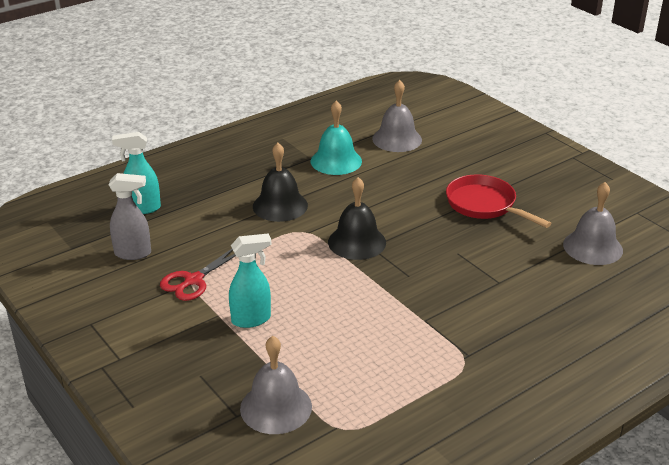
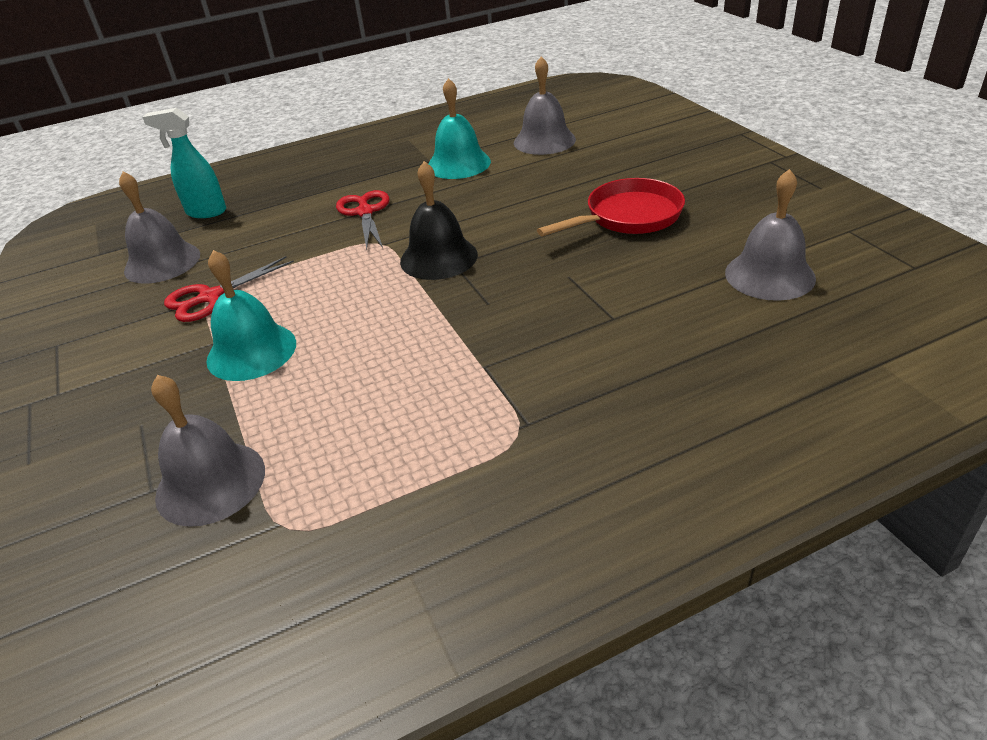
camera: 15 degrees right, 5 degrees up
(133, 253) = (162, 262): grey spray bottle -> grey bell
(252, 319) = (251, 351): turquoise spray bottle -> turquoise bell
(280, 205) = (365, 212): black bell -> red scissors
(484, 205) = (628, 217): red pan -> red pan turned 90 degrees clockwise

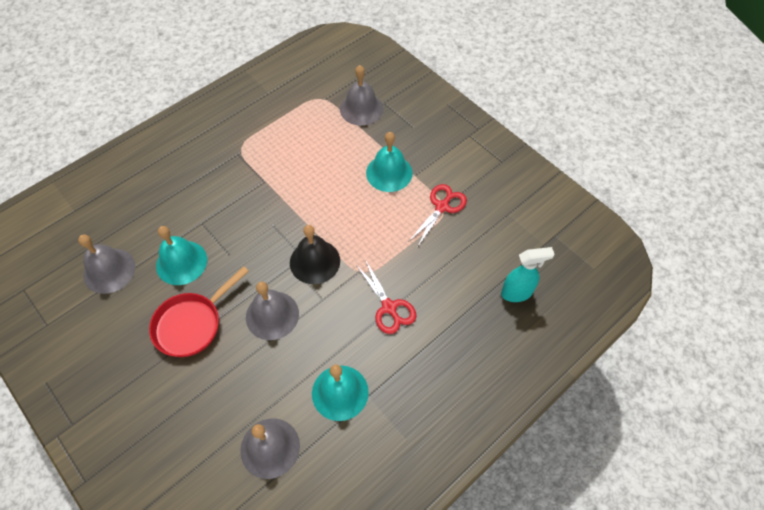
camera: 160 degrees right, 20 degrees up
(162, 262) = (500, 233): grey bell -> grey bell (272, 315)
(646, 274) = (181, 262): none -> turquoise bell

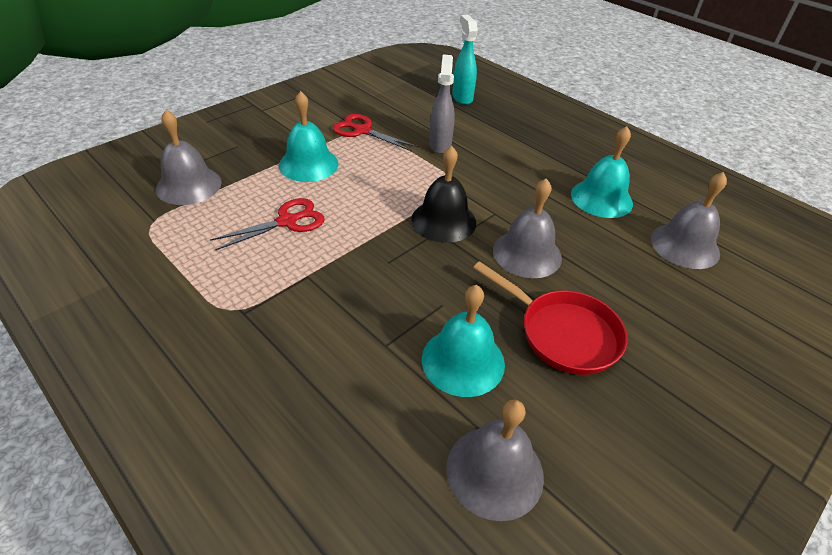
camera: 95 degrees left, 15 degrees down
(389, 307) = (494, 167): red scissors -> red scissors (287, 221)
(423, 266) = (440, 145): none -> grey spray bottle

